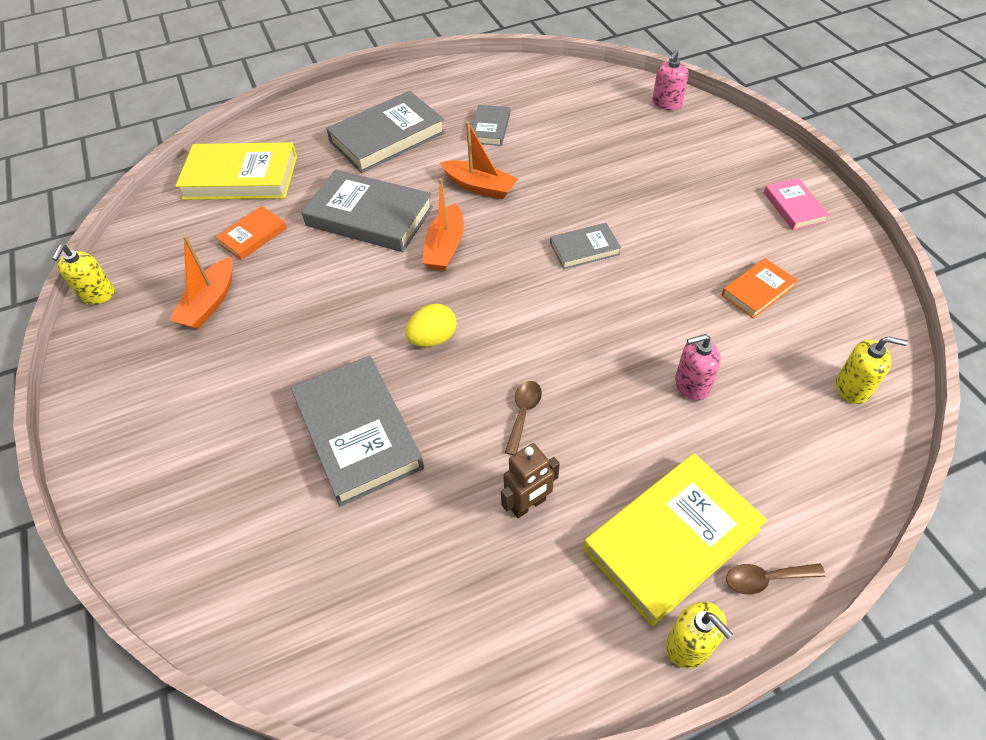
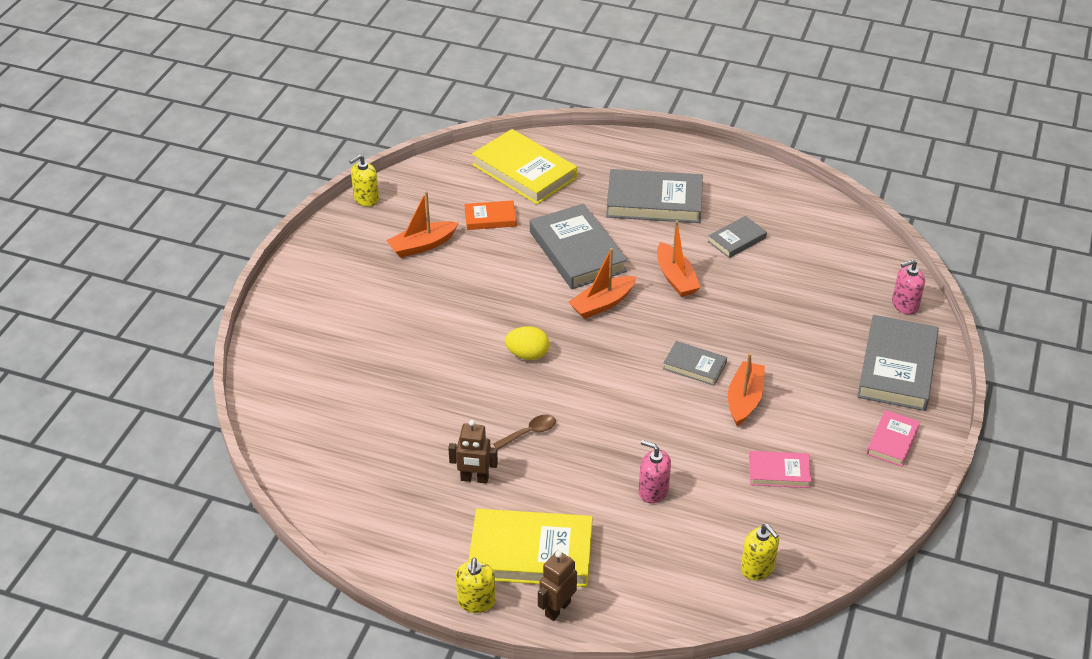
camera: 40 degrees right, 10 degrees down
(358, 432) = (426, 376): grey book -> grey book (897, 368)
(656, 250) = (744, 399): none -> orange boat
(757, 291) = (779, 472): orange book -> pink book
(765, 579) = (557, 609): brown spoon -> brown robot

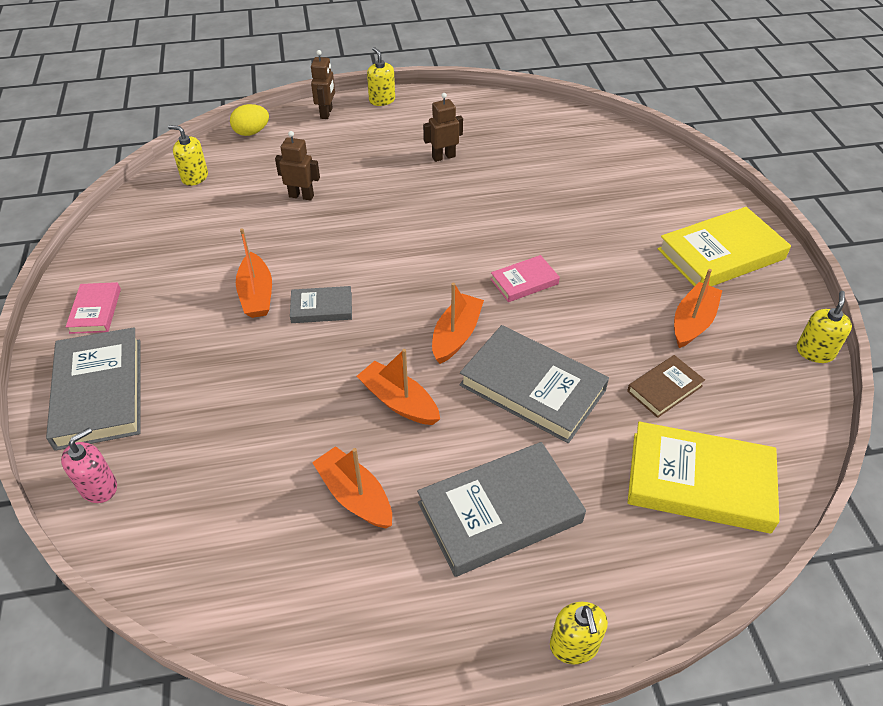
camera: 150 degrees right, 5 degrees up
(490, 218) = (664, 388): orange book -> brown book
(527, 355) = (485, 257): yellow egg -> yellow egg (251, 132)
(530, 432) = (429, 199): brown spoon -> none
(531, 553) = (366, 132): yellow book -> yellow book (721, 254)
(653, 491) = (301, 196): pink soap dispenser -> brown robot
(659, 143) = (574, 645): none -> yellow soap dispenser
(737, 240) = (355, 496): grey book -> orange boat
(779, 472) = (200, 245): pink book -> pink book (524, 282)

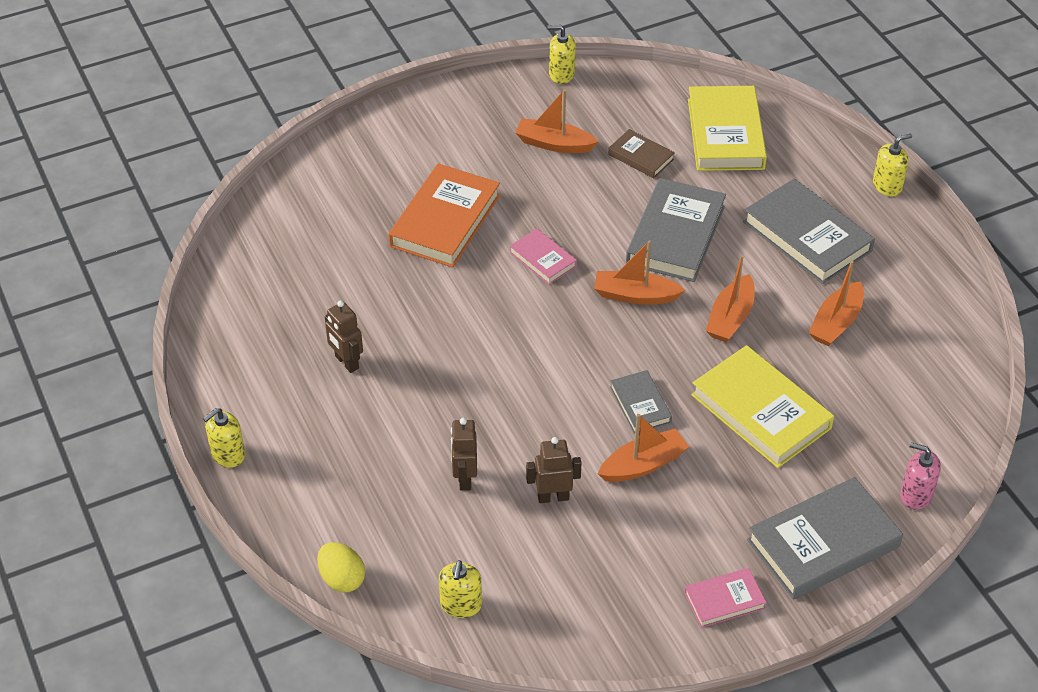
camera: 105 degrees left, 0 degrees up
(326, 113) = (274, 507): brown robot -> brown robot (553, 497)
(591, 229) = (445, 221): none -> orange book
(721, 254) = (452, 129): yellow book -> yellow book (761, 411)

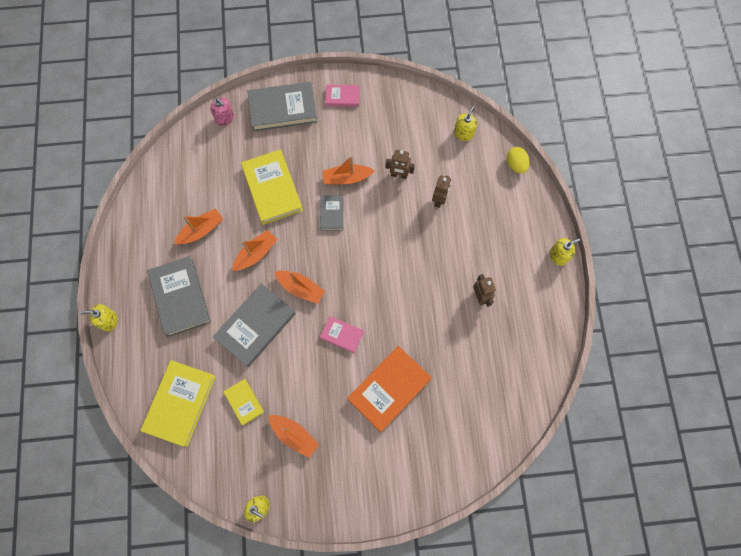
camera: 160 degrees left, 25 degrees up
(543, 259) = (342, 335): pink book -> pink book turned 45 degrees counterclockwise
(641, 157) = (244, 402): brown book -> yellow book

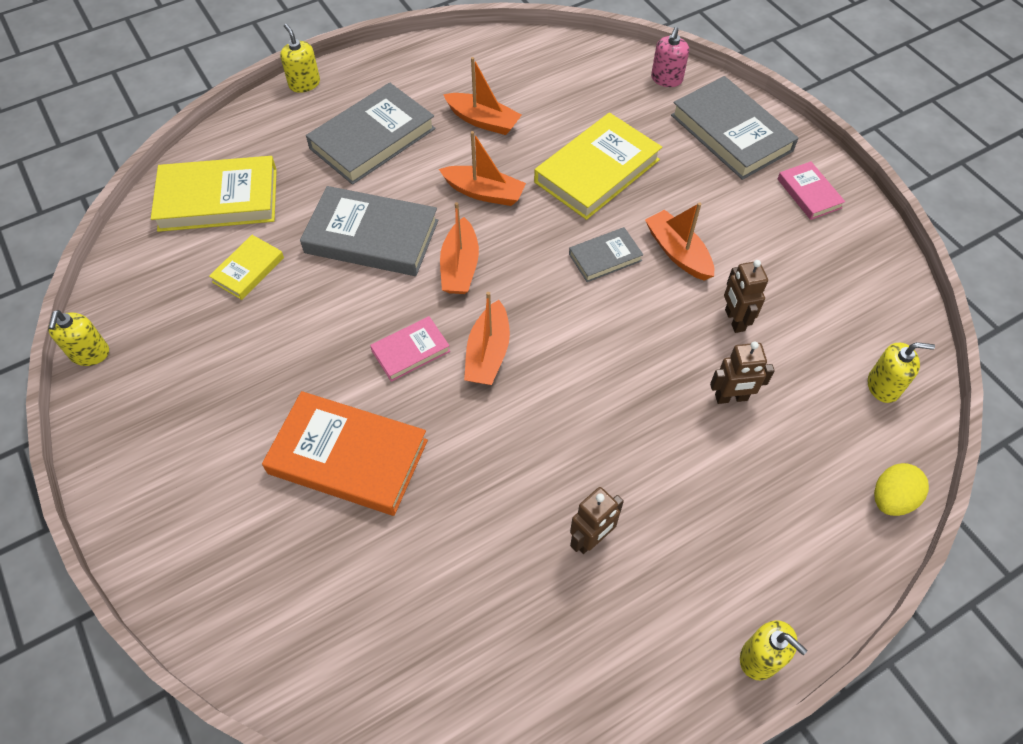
camera: 65 degrees right, 15 degrees down
(294, 435) = (218, 353): orange boat -> orange boat (488, 353)
(342, 335) = (410, 351): pink book -> pink book turned 60 degrees clockwise

